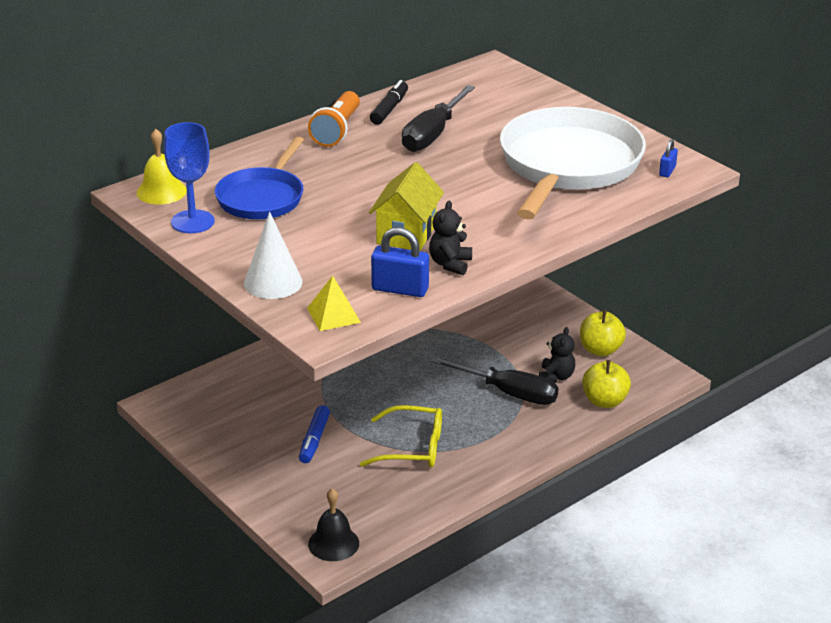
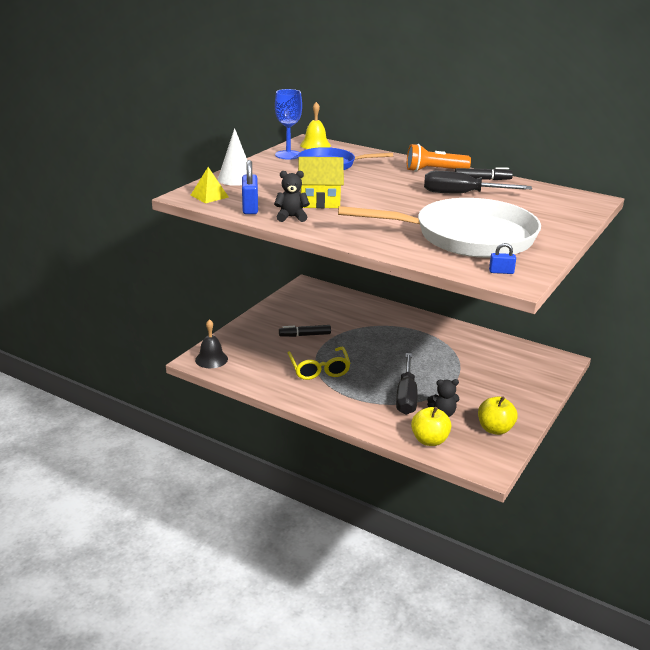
camera: 70 degrees right, 5 degrees down
(314, 440) = (305, 335): blue marker -> black marker

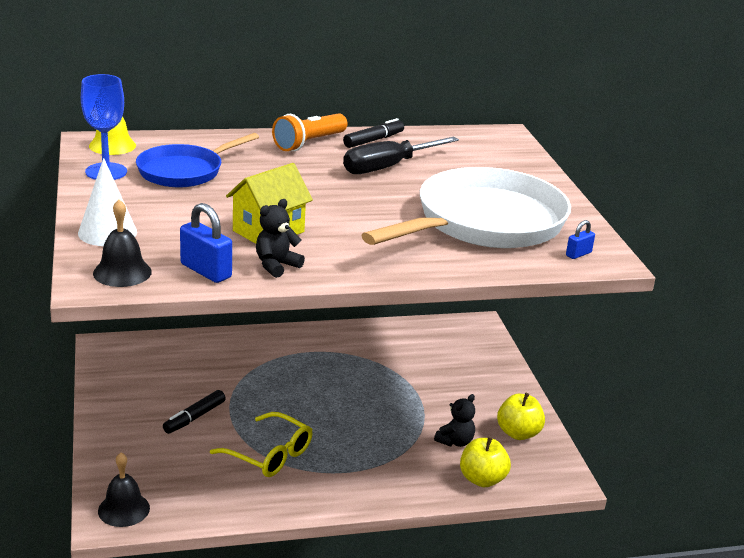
camera: 45 degrees left, 0 degrees up
(209, 196) = (122, 272): yellow pyramid -> black bell
(406, 396) = (398, 440): black screwdriver -> none

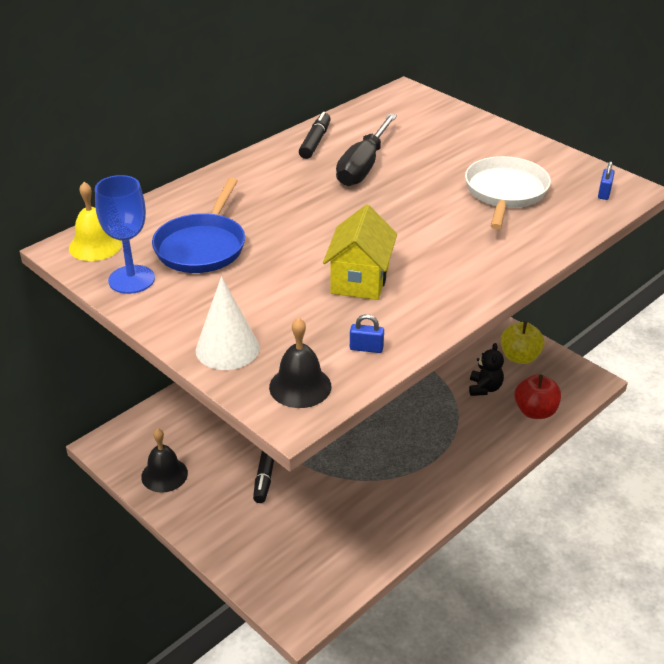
camera: 30 degrees left, 10 degrees up
(124, 509) = (300, 596): black bell -> black bell (164, 475)
(206, 271) = (366, 348): blue padlock -> blue padlock, size x0.55
(270, 455) = (362, 476): yellow glasses -> none
(276, 266) = (413, 313): black teddy bear -> none
(309, 143) = (267, 167): orange flashlight -> none
(482, 479) = (535, 411): yellow apple -> red apple
(484, 223) = (505, 192): white pan -> white pan, size x0.58

